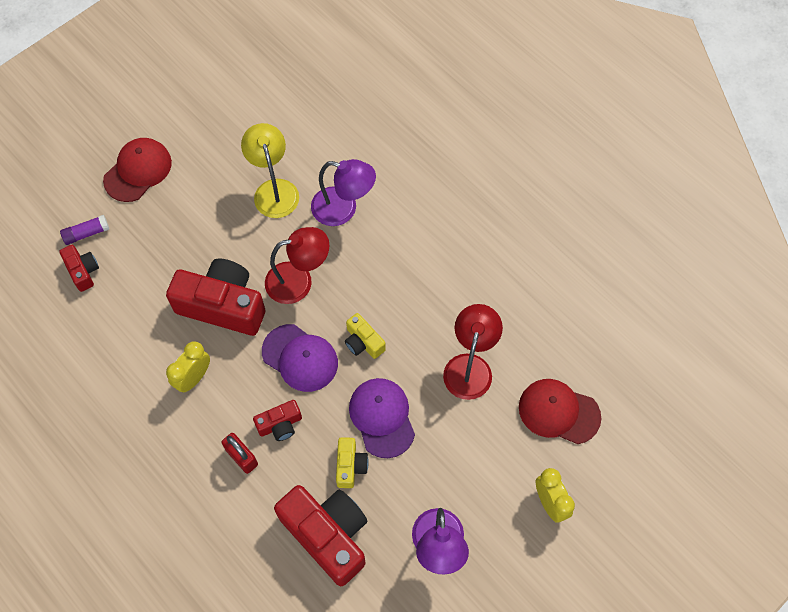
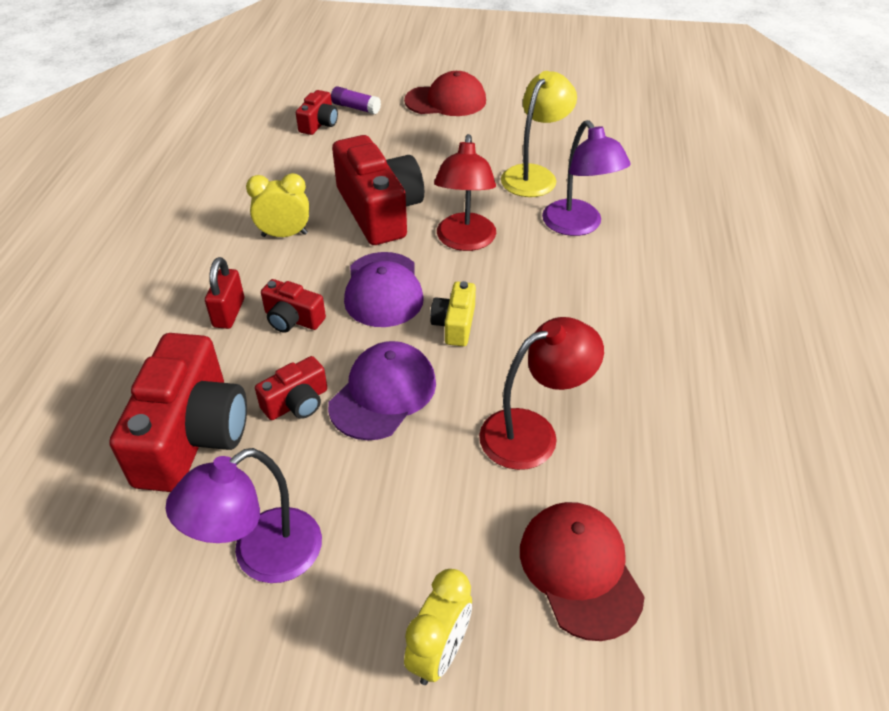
camera: 50 degrees right, 20 degrees down
(298, 280) = (465, 241): red lamp -> red lamp turned 60 degrees clockwise
(350, 466) = (297, 403): yellow camera -> red camera

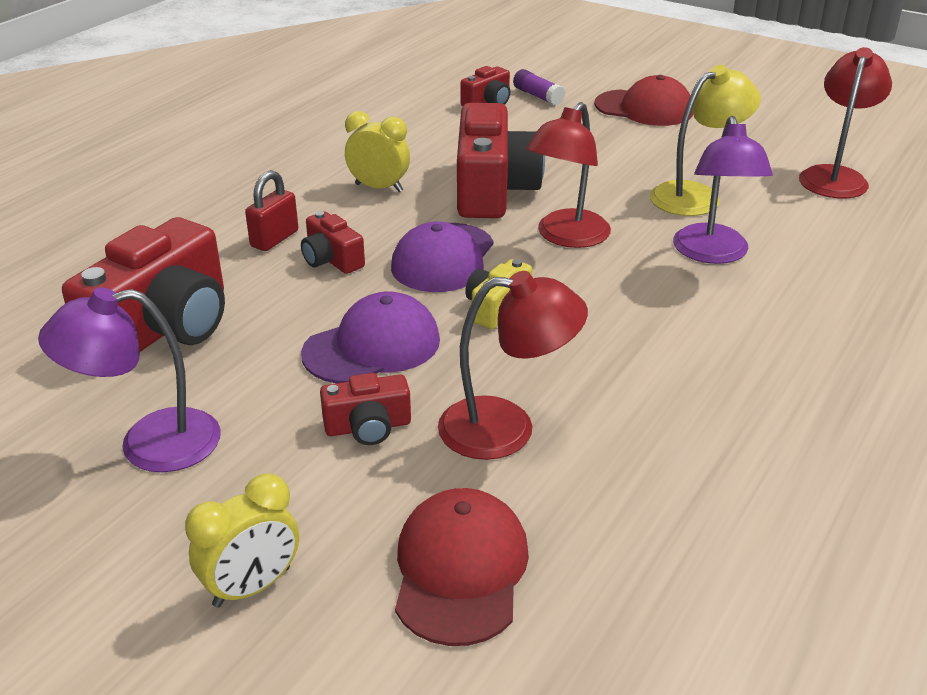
camera: 25 degrees right, 10 degrees down
(297, 403) = (281, 329): red camera -> red camera (368, 427)
(617, 132) = (835, 176): none -> red lamp

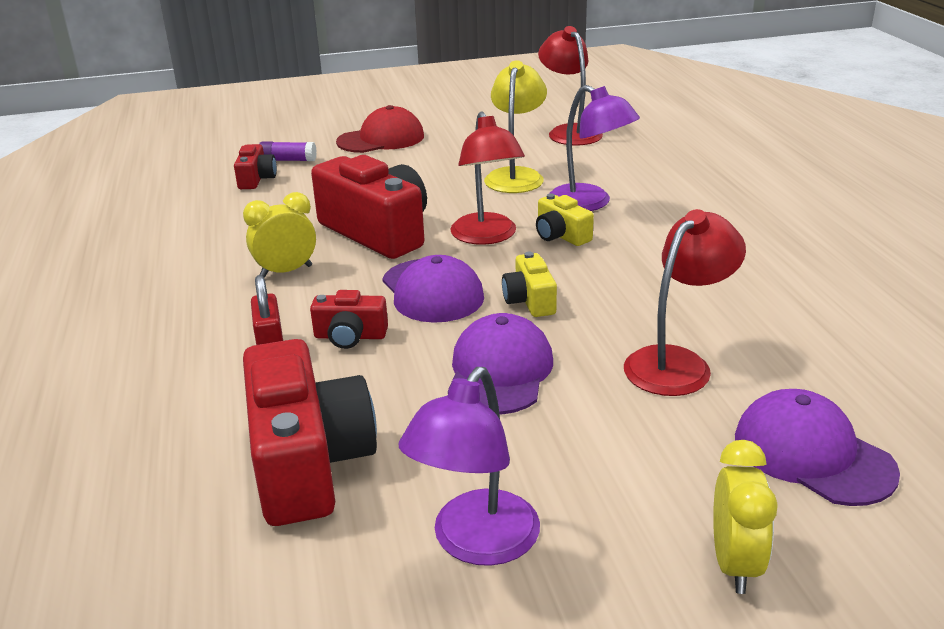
camera: 45 degrees left, 5 degrees down
(368, 427) = (600, 419): red camera -> none
(460, 570) = (812, 454): red cap -> purple cap
(628, 269) = (561, 235): none -> yellow camera

